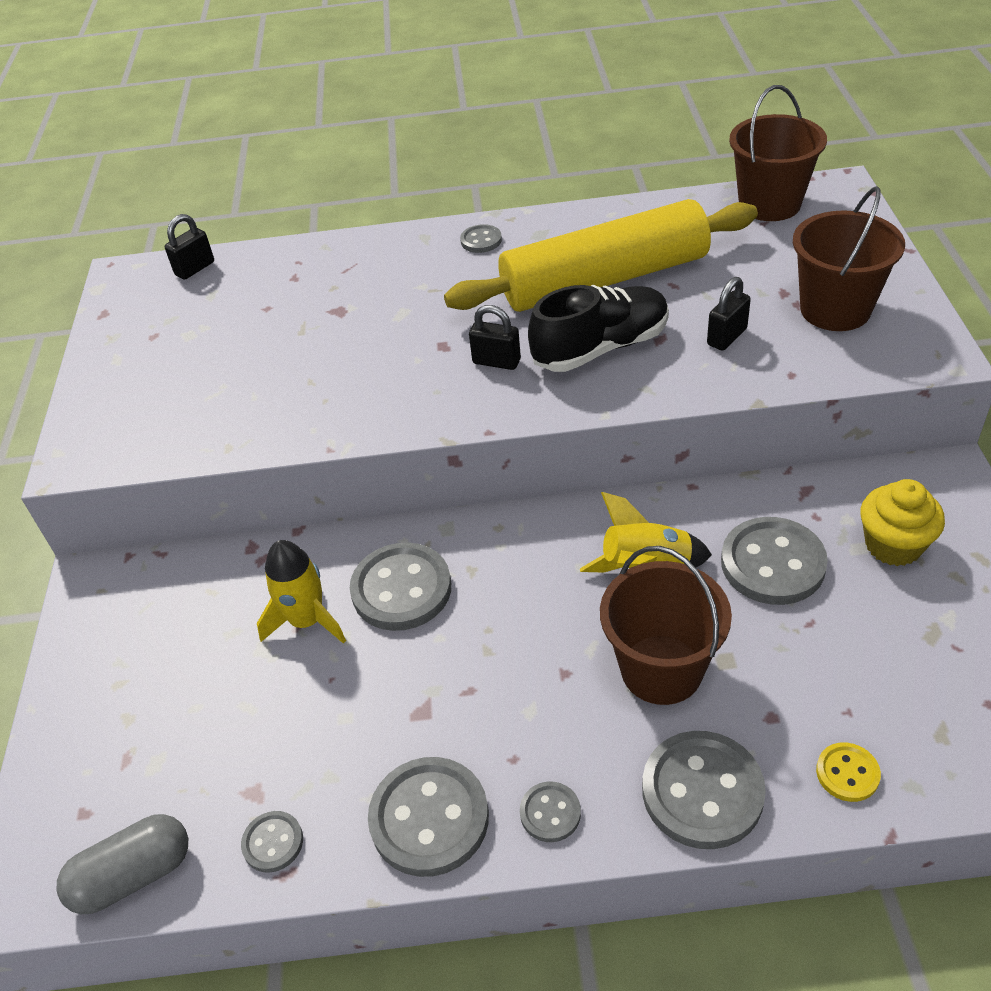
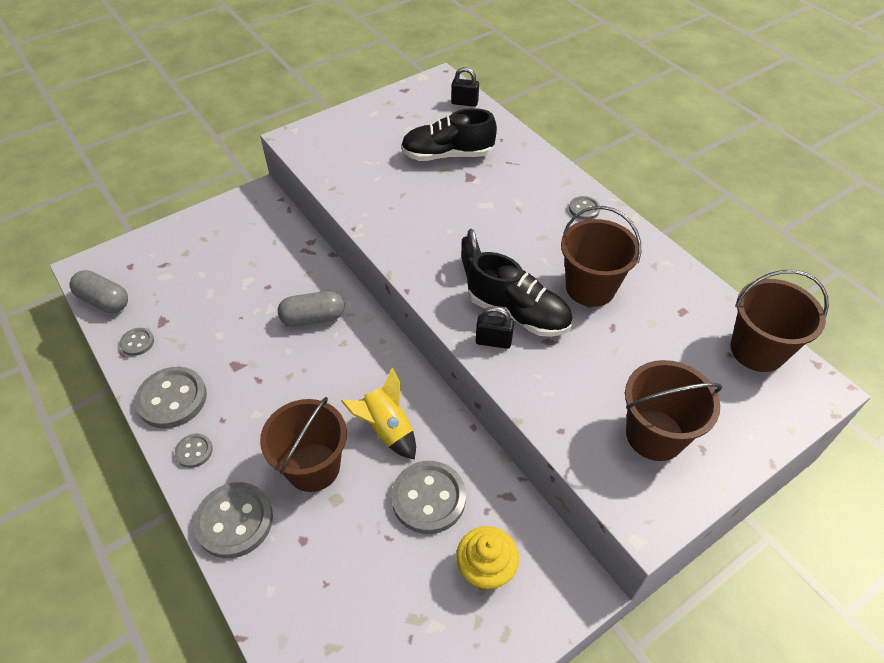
camera: 55 degrees right, 5 degrees up
(278, 316) = (447, 155): none -> black shoe
(307, 620) = (273, 289): yellow rocket -> none
(401, 589) = (313, 318): grey button -> grey capsule
(604, 280) = (590, 288): yellow rolling pin -> brown bucket
(726, 337) = (576, 378): black padlock -> black padlock (493, 341)
(847, 773) = (277, 598): yellow button -> none

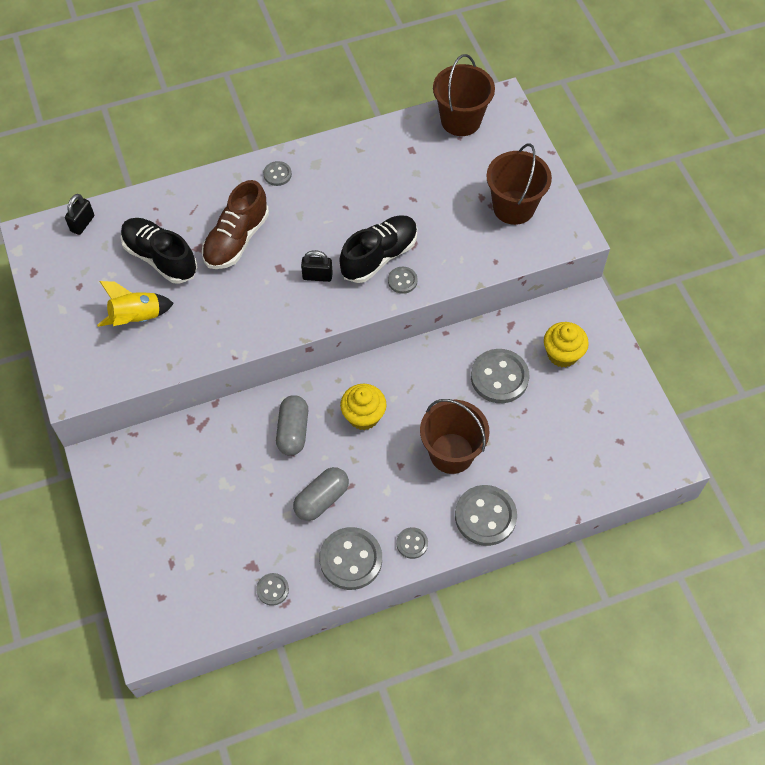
camera: 75 degrees left, 10 degrees up
(104, 301) = (204, 622): grey capsule -> grey capsule (321, 499)
(343, 372) = (363, 416): none -> yellow cupcake
(387, 429) = (430, 393): yellow rocket -> yellow rocket (137, 318)
(447, 155) = (160, 258): black shoe -> black shoe turned 120 degrees clockwise
(490, 198) = (236, 239): none -> brown shoe
(493, 341) = (402, 281): black padlock -> grey button
(590, 288) = (368, 200): brown bucket -> none

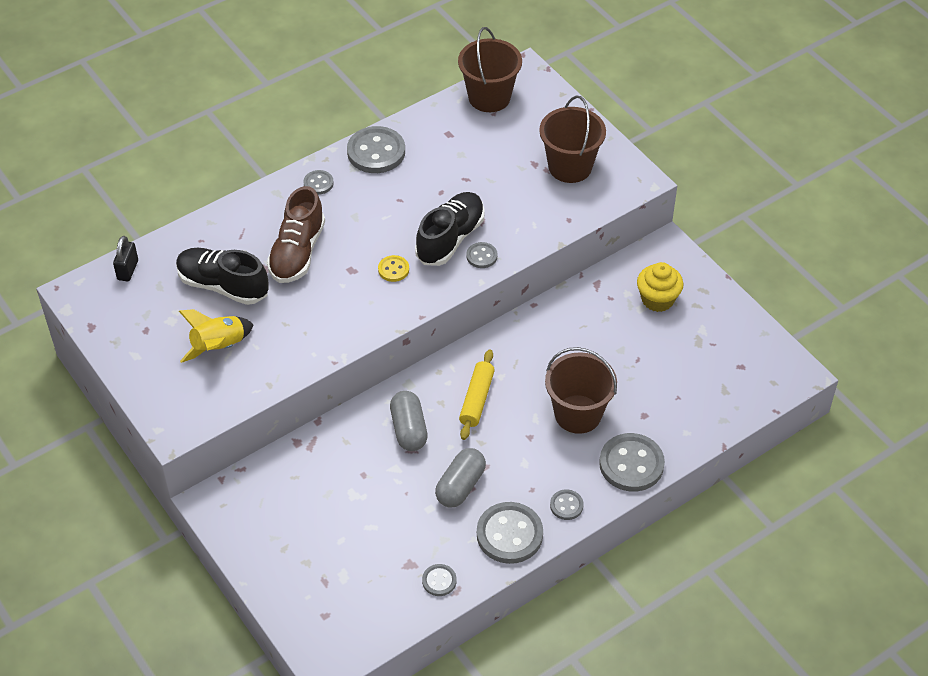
camera: 15 degrees left, 10 degrees down
(317, 276) = (393, 269): black padlock -> yellow button
(363, 416) = (476, 399): yellow cupcake -> yellow rolling pin
(499, 377) = (602, 334): grey button -> grey button (376, 152)

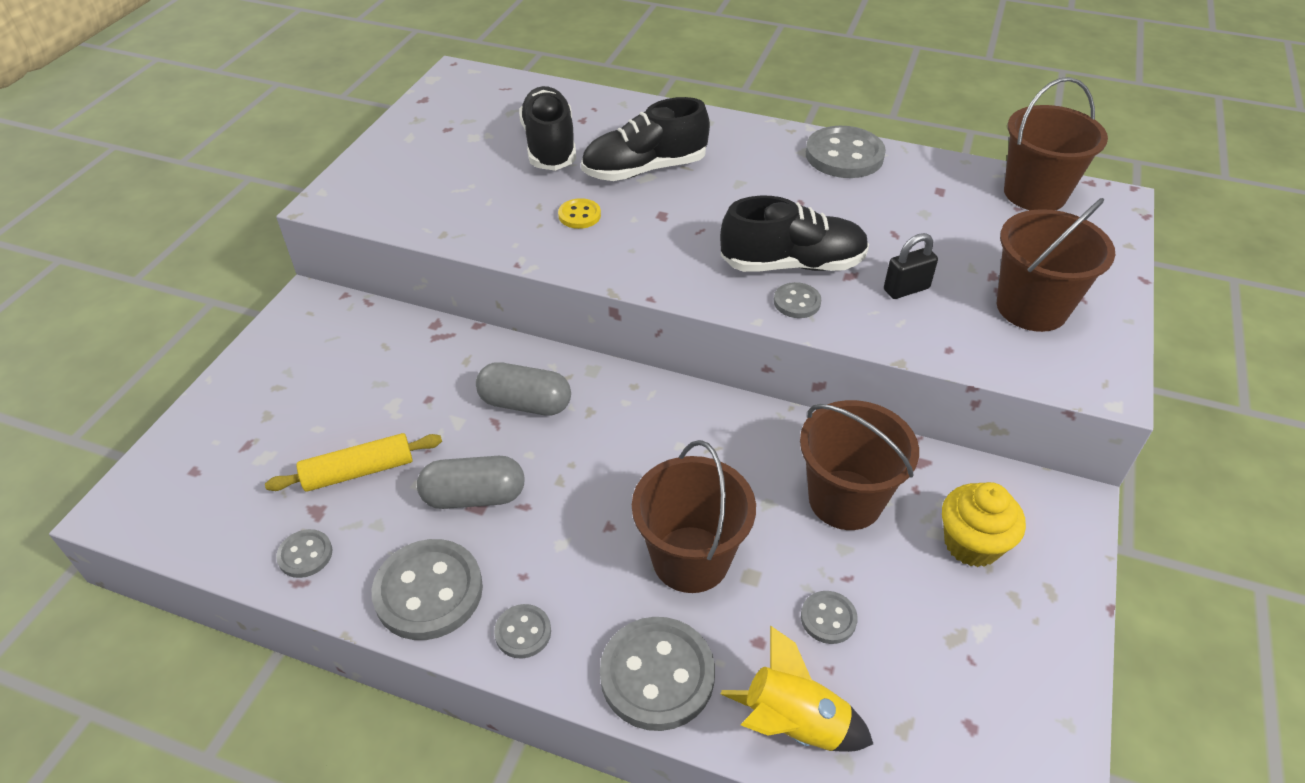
camera: 55 degrees right, 5 degrees down
(128, 270) = (512, 87): black padlock -> black padlock (906, 289)
(219, 347) = (465, 179): yellow rocket -> yellow rocket (793, 725)
(297, 252) = (645, 169): brown shoe -> black shoe
(318, 183) = (753, 140): grey button -> grey button (828, 618)
(393, 269) = (696, 244): yellow button -> yellow button (579, 215)
(409, 429) = (525, 403): grey capsule -> grey capsule turned 60 degrees clockwise
(476, 399) = (623, 441): yellow rolling pin -> yellow rolling pin (359, 471)
(593, 330) = (845, 499): none -> brown bucket

